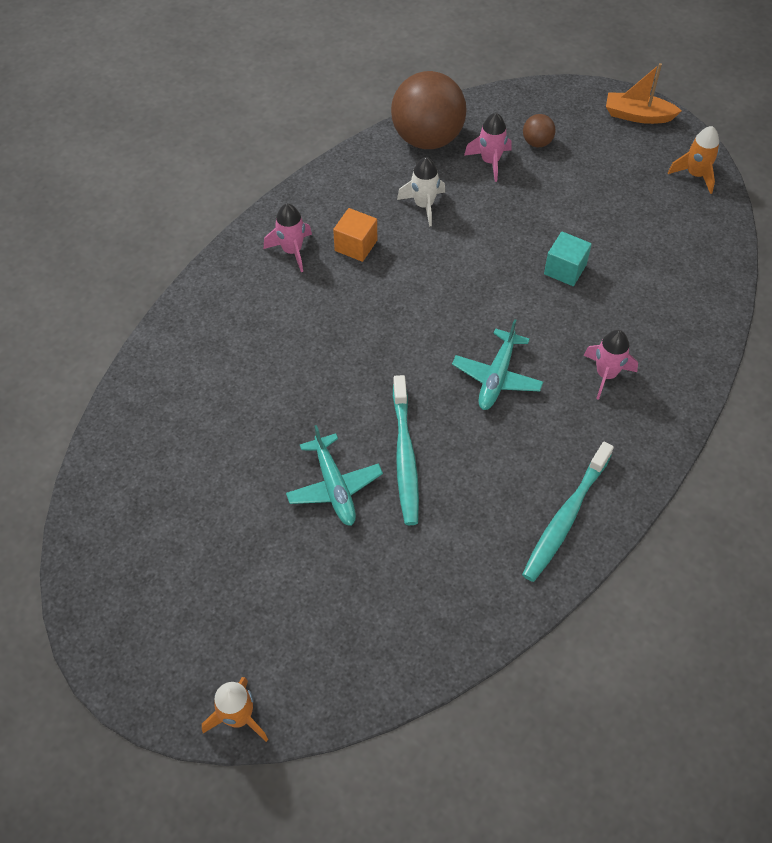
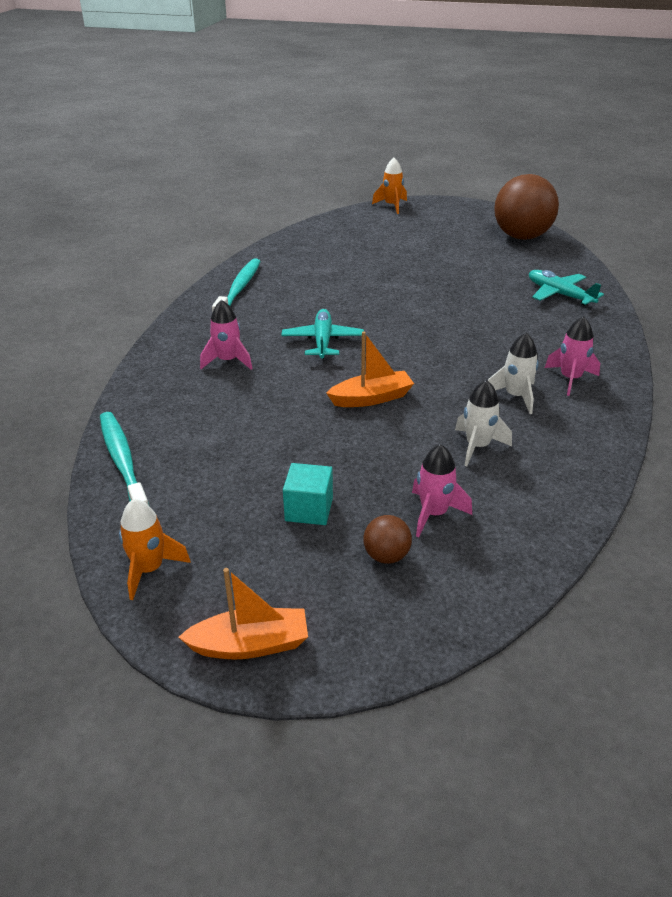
camera: 160 degrees right, 20 degrees down
(334, 486) = (407, 272): turquoise plane -> turquoise plane (559, 294)
(356, 245) = (515, 396): orange cube -> white rocket
(405, 456) = (369, 292): turquoise toothbrush -> turquoise toothbrush (123, 463)
(427, 138) = (532, 521): brown ball -> brown ball (522, 237)
(483, 280) = (371, 398): none -> orange boat
(565, 269) = (292, 425): turquoise cube -> turquoise cube (309, 509)

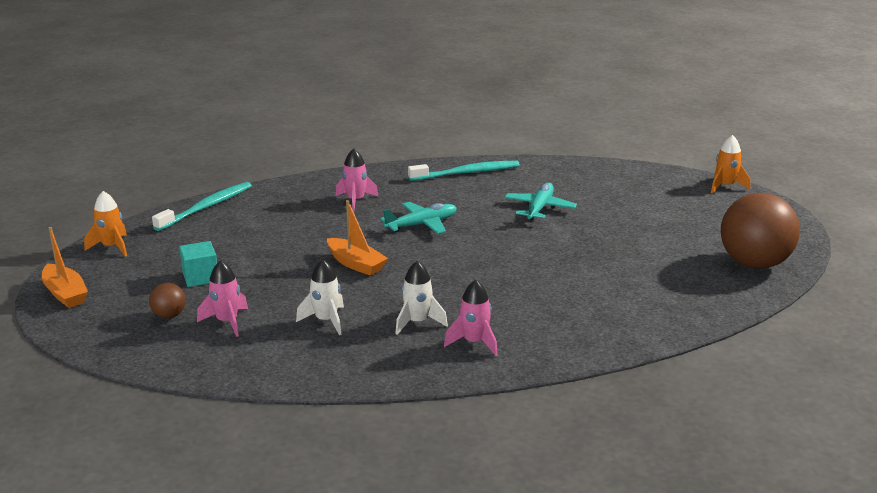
camera: 60 degrees right, 10 degrees down
(559, 294) = (641, 308): turquoise plane -> turquoise plane (539, 208)

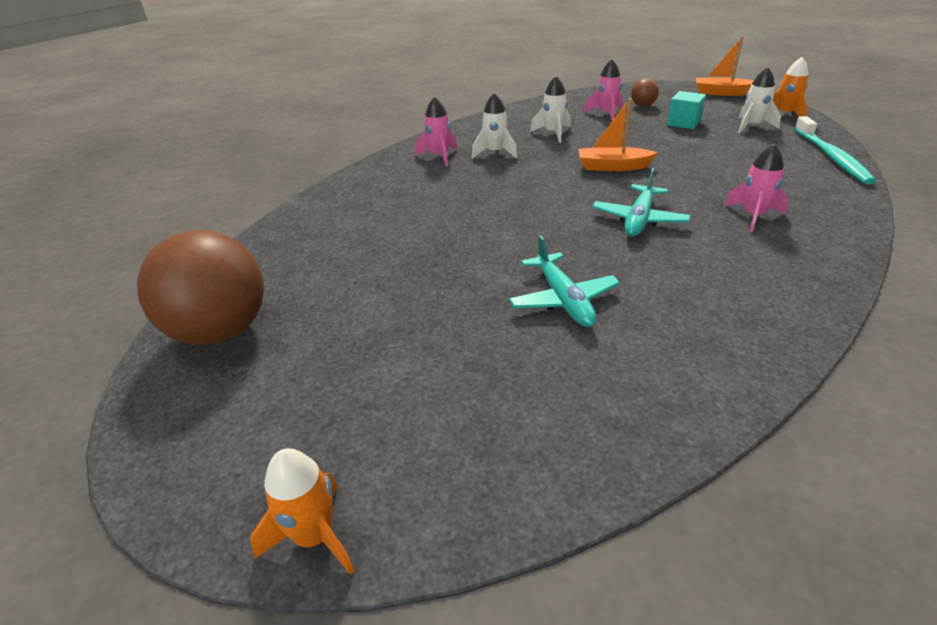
camera: 145 degrees right, 10 degrees up
(168, 249) = (752, 126): none -> white rocket
(466, 173) = (750, 319): turquoise toothbrush -> none

